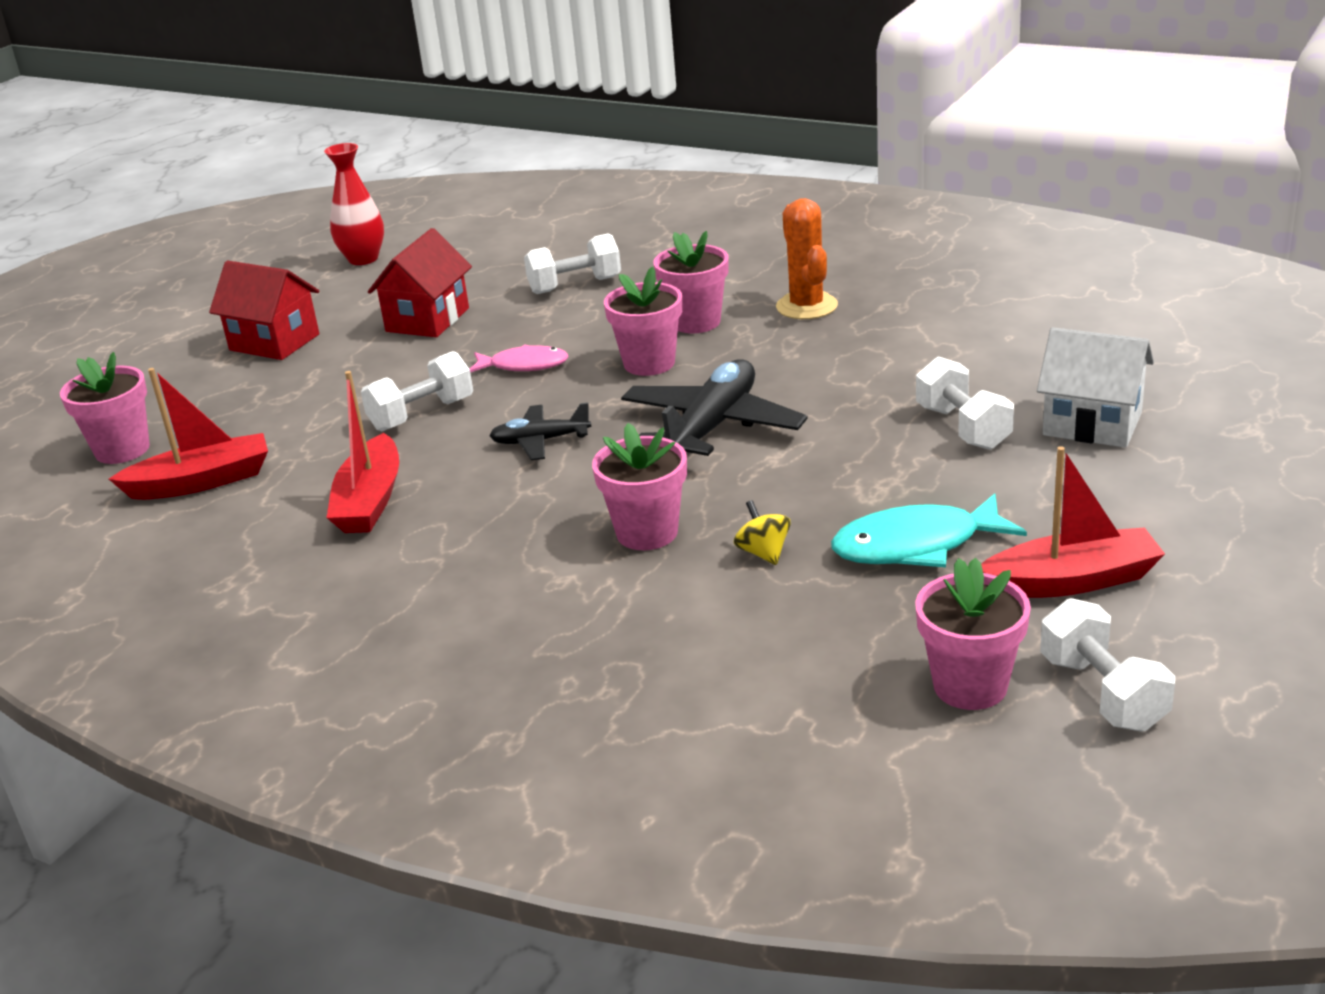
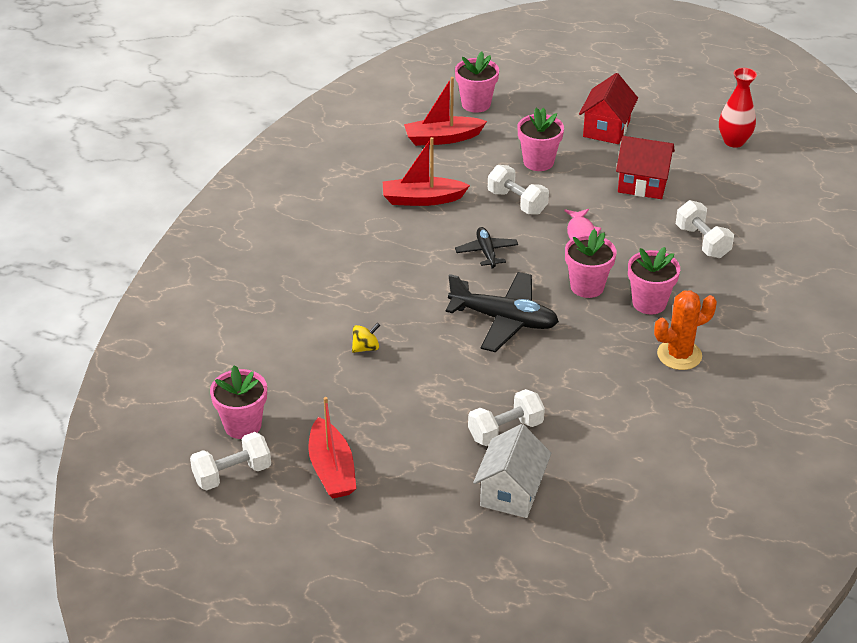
camera: 80 degrees right, 10 degrees up
(201, 482) = (442, 138): red boat -> red boat turned 105 degrees clockwise
(647, 533) = (387, 303): pink flower pot -> pink flower pot (538, 162)
(916, 545) = (370, 407): turquoise fish -> none

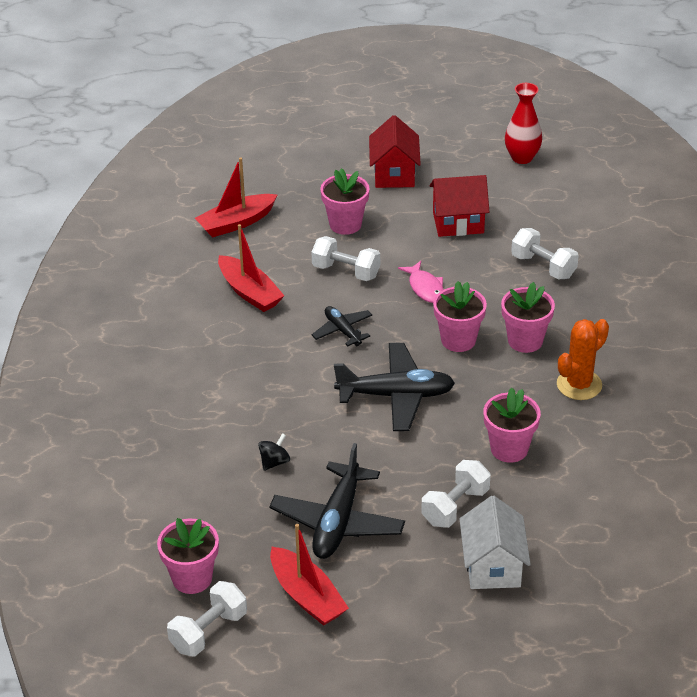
camera: 20 degrees left, 0 degrees up
(366, 348) = (274, 462): yellow spinning top -> black spinning top
(393, 414) = (338, 522): none -> black plane
(422, 199) = (249, 292): red boat -> red boat turned 105 degrees counterclockwise
(476, 104) = (251, 178): pink flower pot -> pink flower pot (509, 449)

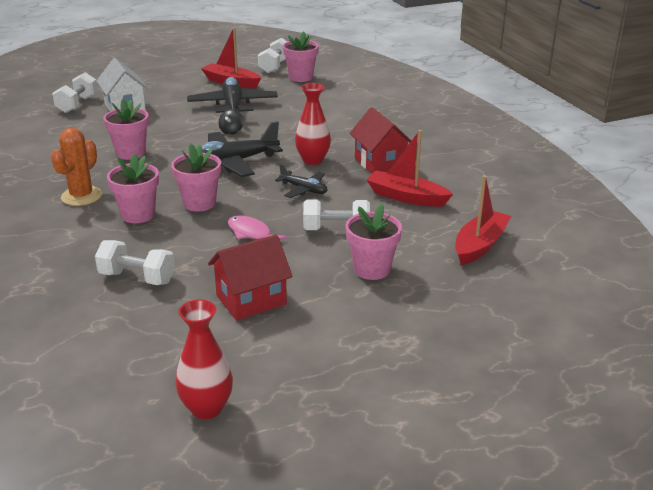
camera: 155 degrees right, 10 degrees down
(274, 462) = (294, 120): black spinning top -> black spinning top (231, 131)
(303, 374) = (313, 160): none -> red vase
(394, 174) = (362, 338): red house -> red house (380, 163)
(455, 506) = (159, 123): white dumbbell -> white dumbbell (77, 104)

